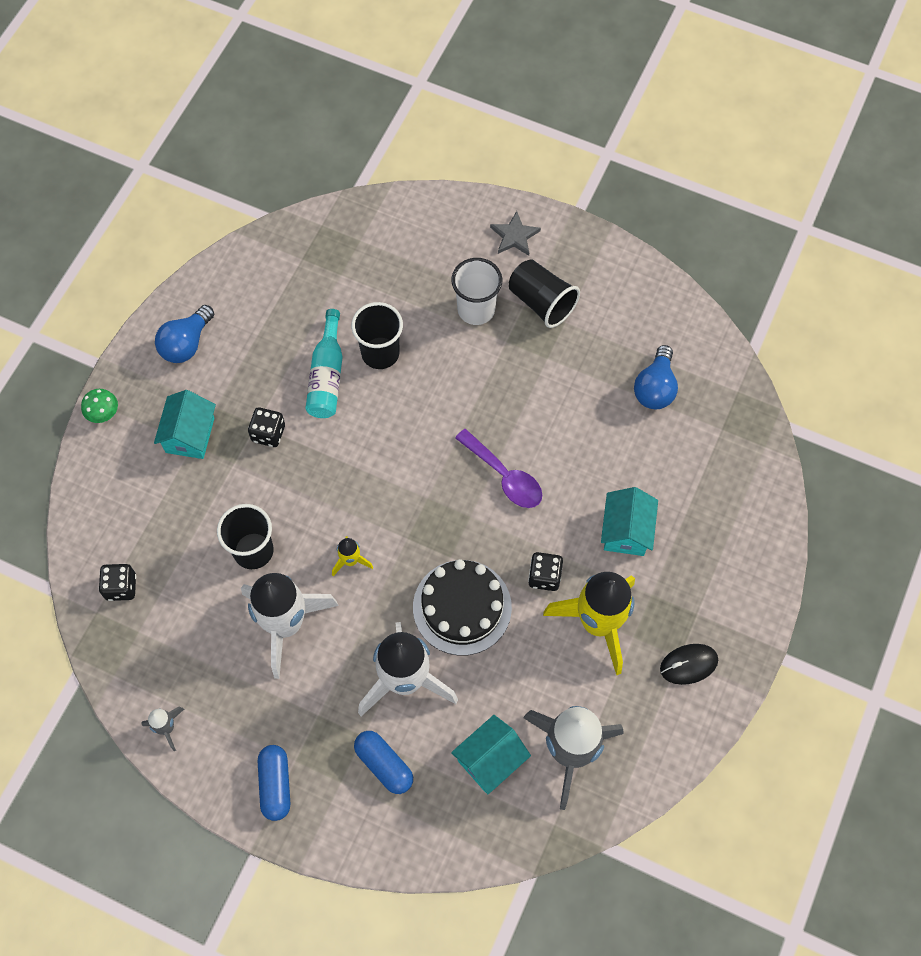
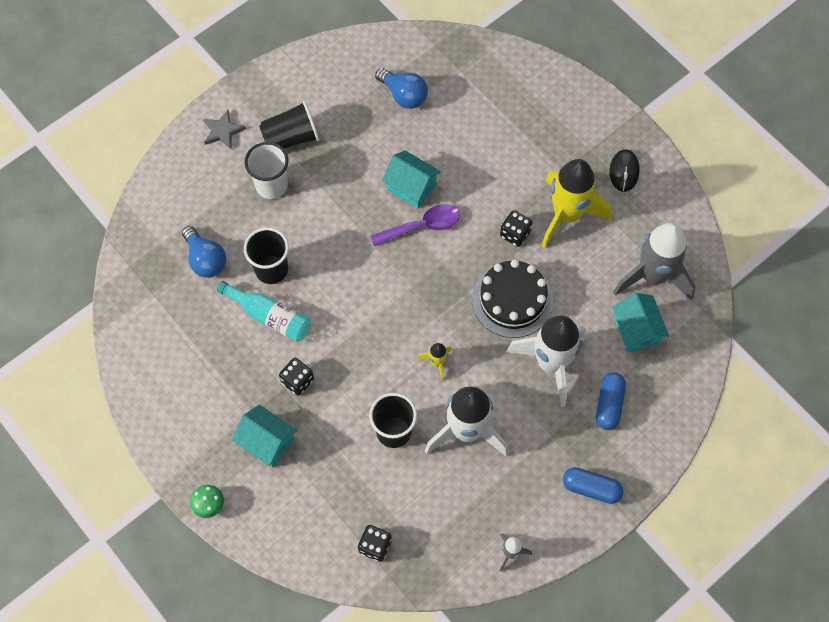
camera: 65 degrees left, 0 degrees up
(186, 344) = (180, 413): blue light bulb -> blue light bulb (205, 259)
(384, 764) = (609, 404): blue capsule -> blue capsule turned 60 degrees counterclockwise
(626, 531) = (506, 165): turquoise house -> turquoise house (411, 187)

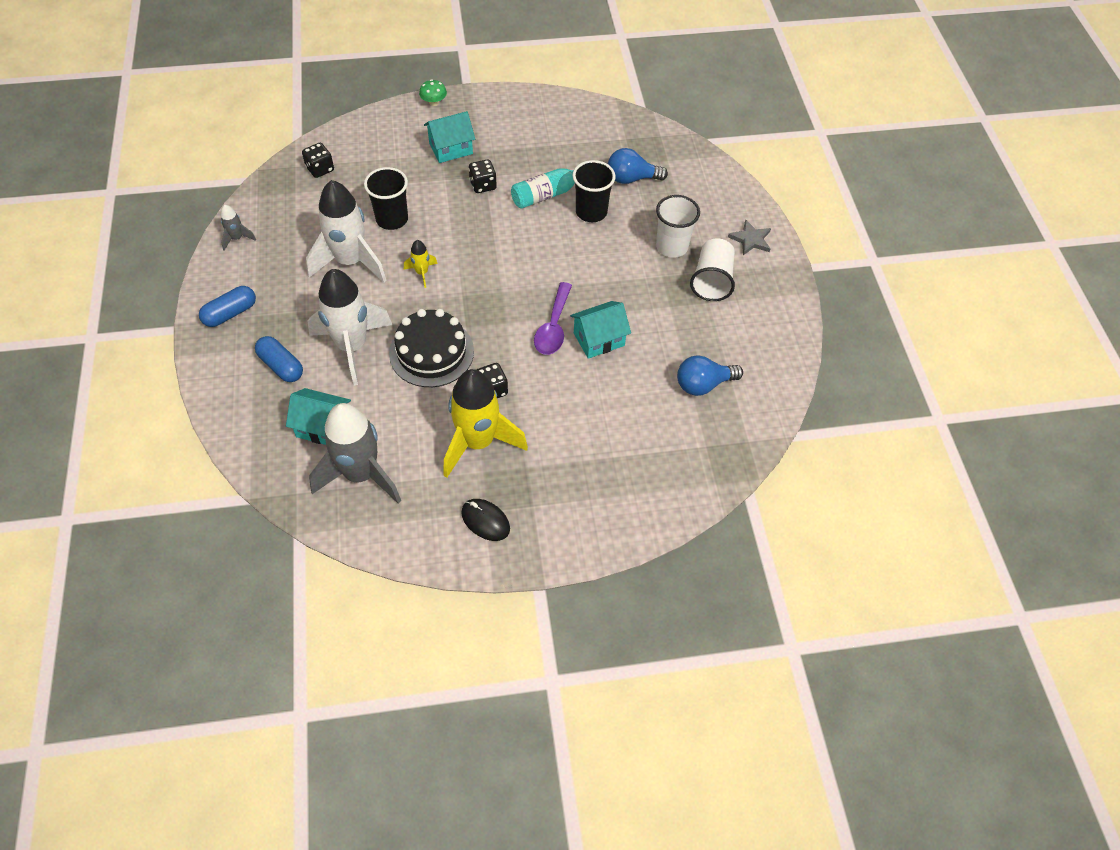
camera: 120 degrees right, 10 degrees down
(291, 138) = (712, 281): black cup -> white cup

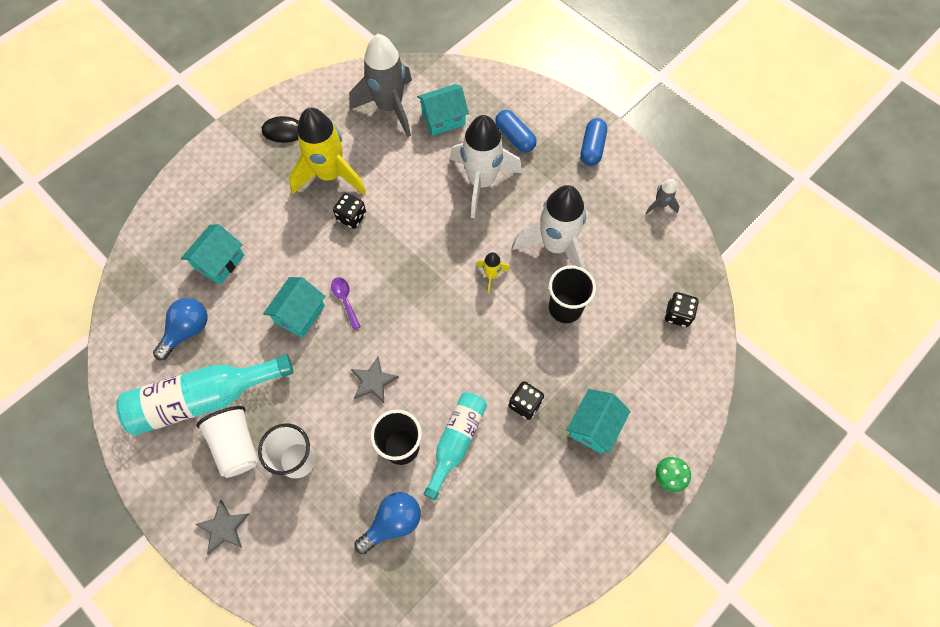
camera: 145 degrees right, 10 degrees up
(281, 366) = (515, 137): blue capsule -> blue capsule turned 45 degrees clockwise
(431, 352) = (421, 216): black cake -> none
(553, 327) = (345, 300): purple spoon -> purple spoon, size x0.62
(578, 260) = (373, 381): none -> grey star
(639, 426) = (219, 262): none -> turquoise house
(718, 325) = (204, 399): none -> turquoise bottle

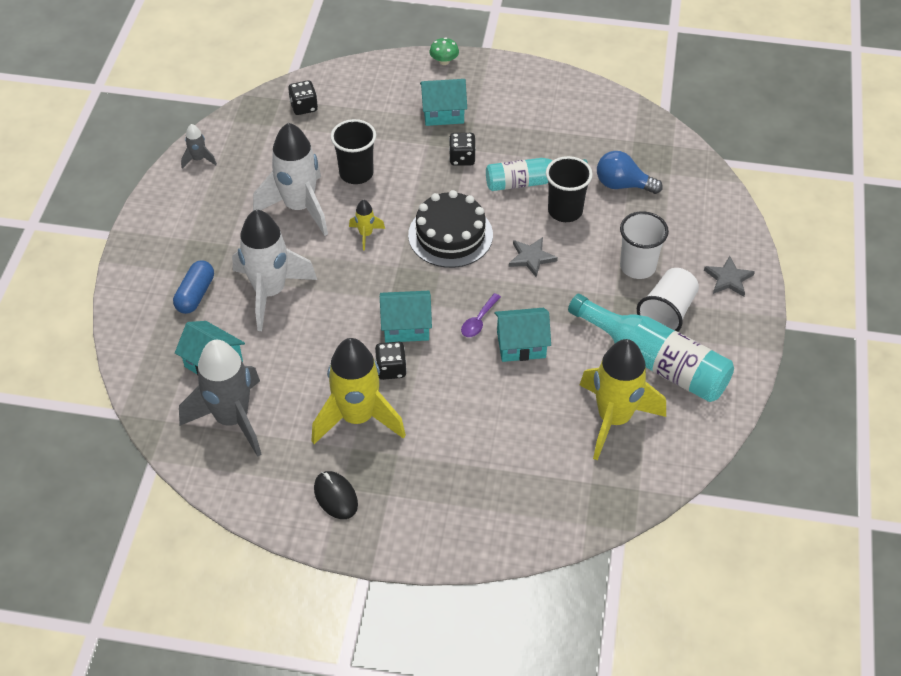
camera: 125 degrees left, 15 degrees down
(187, 331) = (613, 418): blue light bulb -> yellow rocket
(219, 262) = (528, 443): turquoise house -> turquoise house (406, 327)
(444, 336) = (450, 235): none -> black cake
(592, 148) = (166, 232): blue capsule -> none

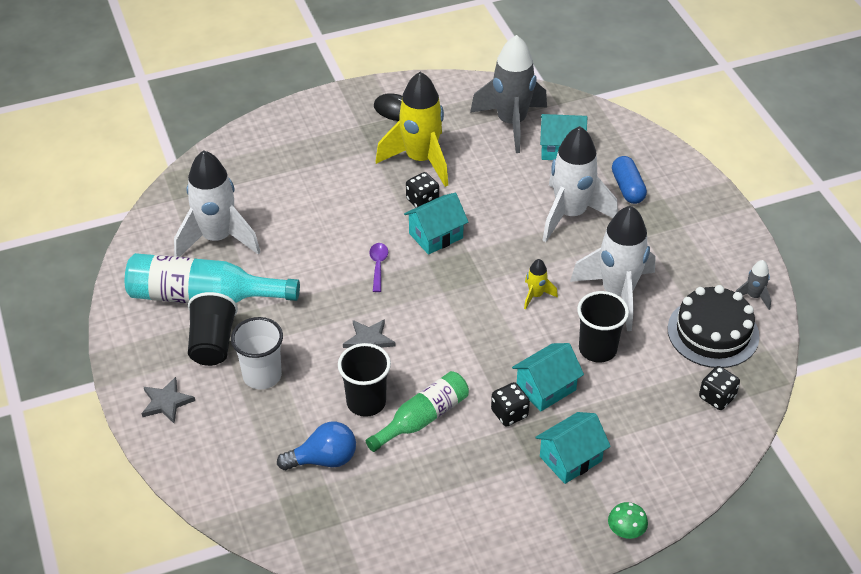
camera: 150 degrees right, 5 degrees down
(450, 235) = (459, 329): black cake -> black cake (713, 332)
(521, 345) = (329, 262): turquoise house -> turquoise house (546, 388)
(529, 182) = (422, 418): turquoise bottle -> green bottle
(613, 418) = (217, 238): yellow rocket -> white rocket
(667, 312) = (212, 343): white cup -> black cup

